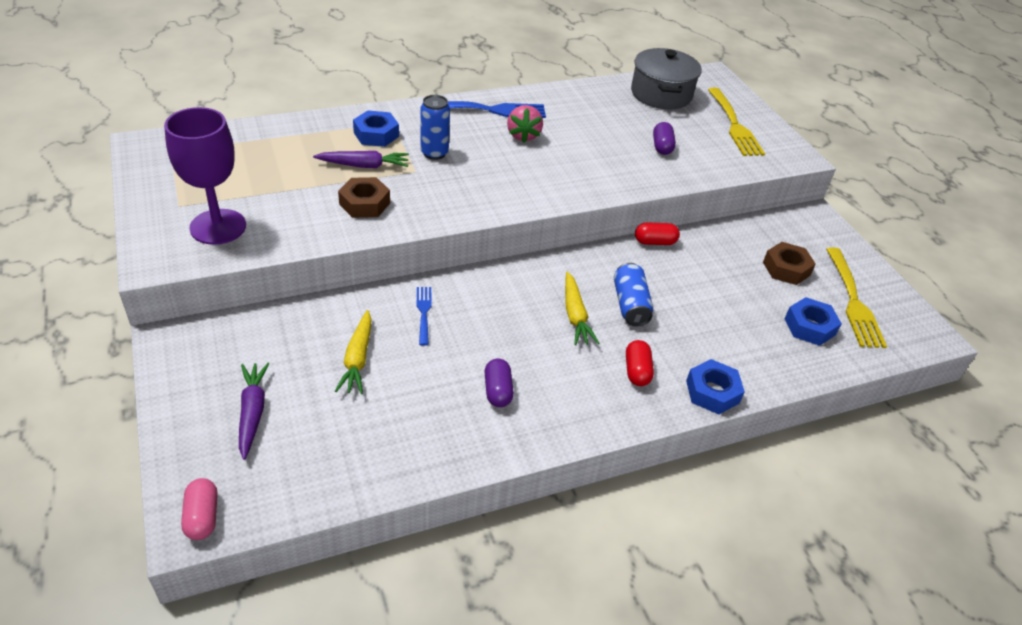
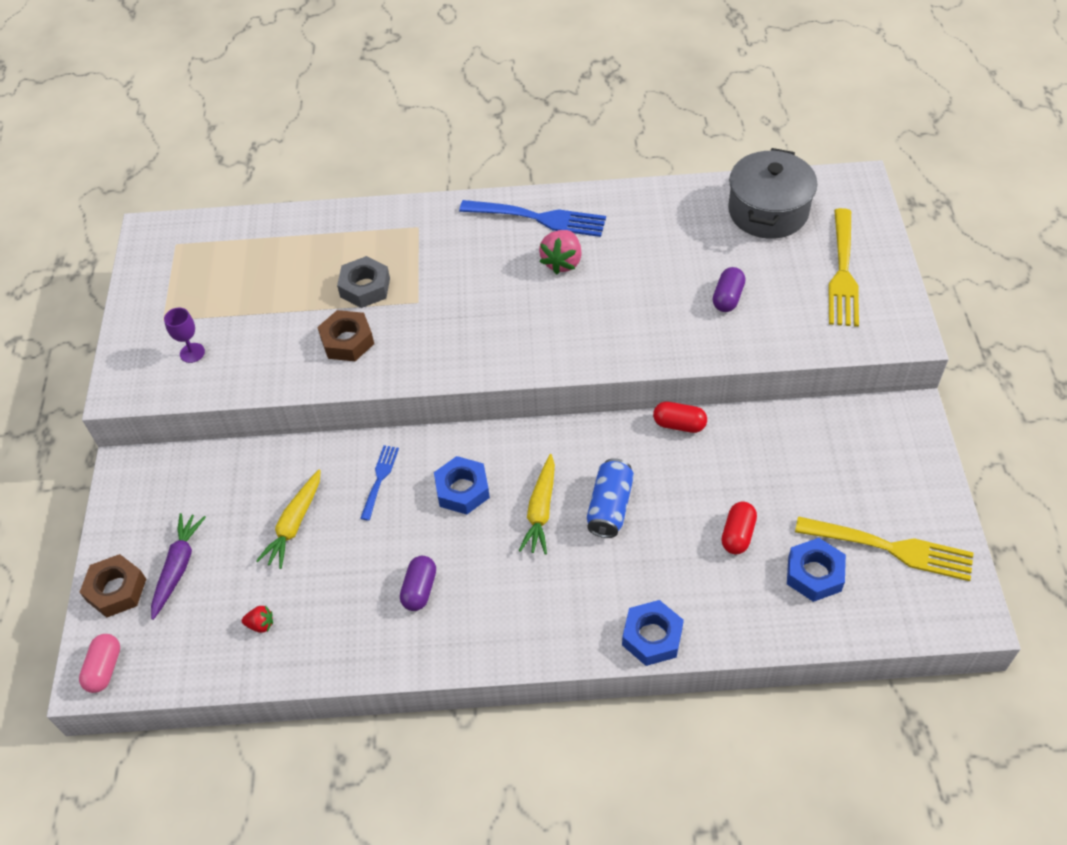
camera: 25 degrees right, 10 degrees up
(218, 227) = (192, 353): purple goblet -> purple goblet, size x0.44
(357, 446) = (261, 624): none -> red strawberry
(364, 165) = (365, 287): purple carrot -> grey nut
(376, 134) = (394, 243): blue nut -> blue nut (462, 490)
(434, 153) = (448, 278): blue can -> none
(637, 371) = (578, 594): red capsule -> red capsule (737, 534)
(786, 268) = (828, 487): brown nut -> brown nut (116, 590)
(853, 301) = (891, 548): yellow fork -> yellow fork turned 90 degrees counterclockwise

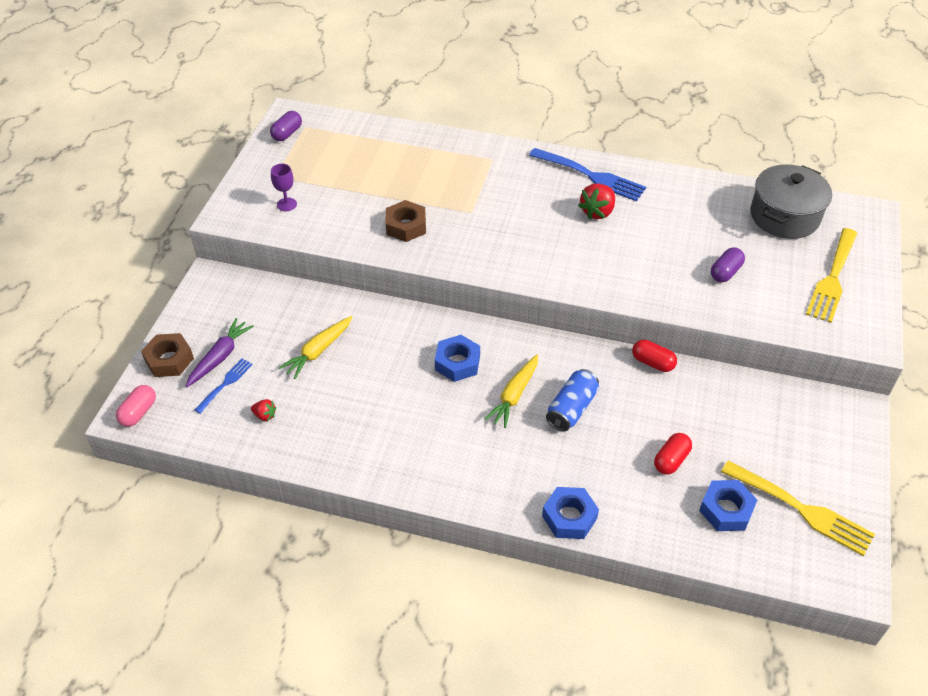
camera: 15 degrees right, 5 degrees down
(365, 287) = (434, 192): grey nut -> none
(380, 479) = (396, 337): blue fork -> blue fork (225, 384)
(419, 589) = (395, 426): purple capsule -> purple capsule (287, 133)
(562, 262) = (597, 212): pink strawberry -> red strawberry

